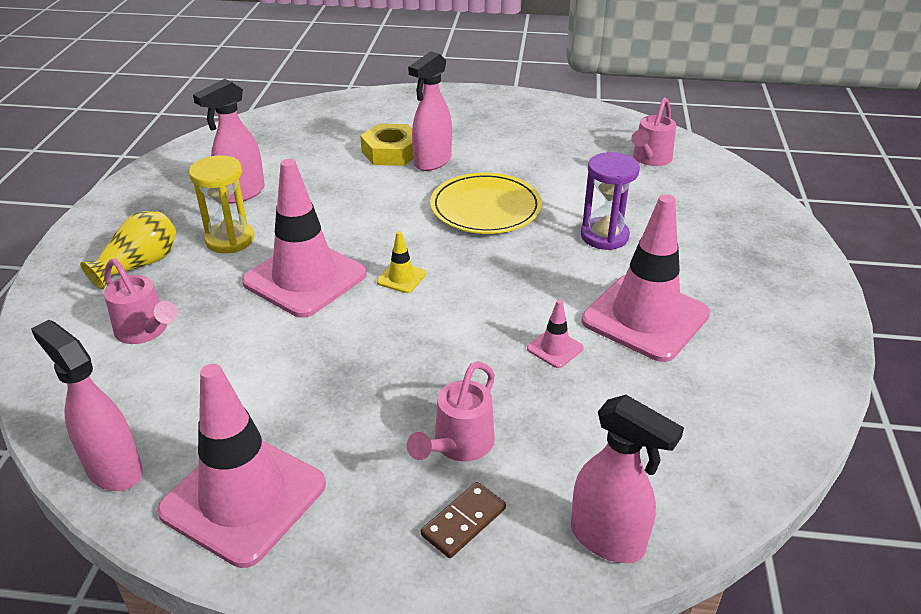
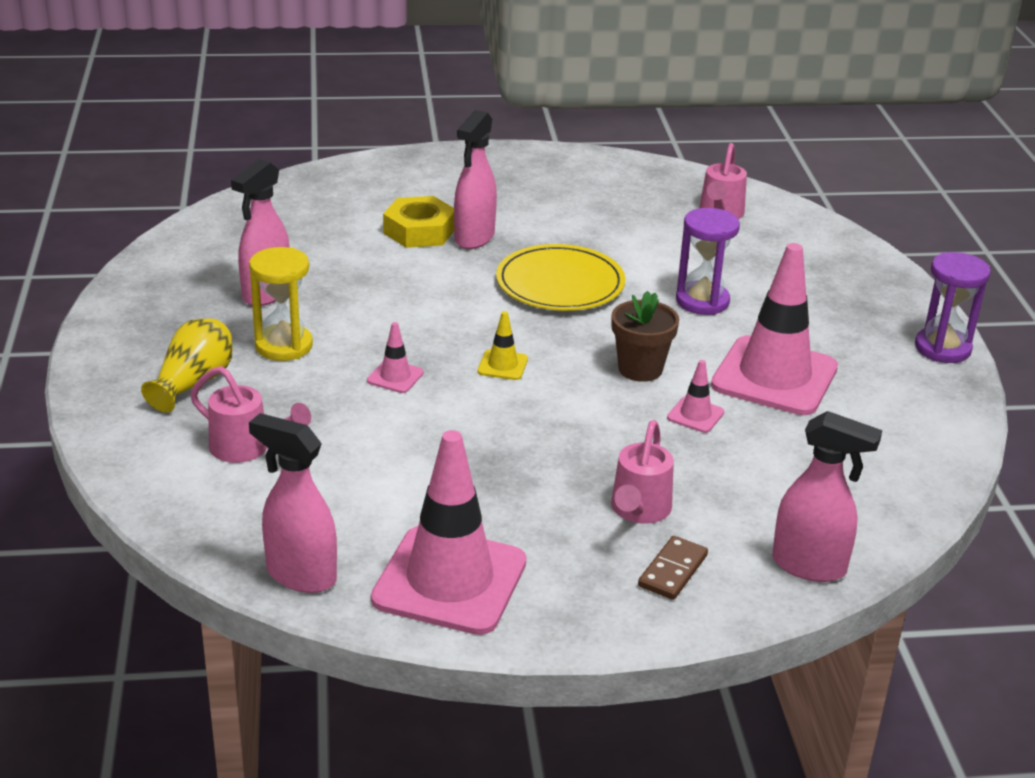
camera: 15 degrees left, 5 degrees down
(305, 278) = (395, 377): pink traffic cone -> pink traffic cone, size x0.42
(522, 295) = (640, 369): none -> brown flower pot
(821, 307) = (942, 348): none -> purple hourglass

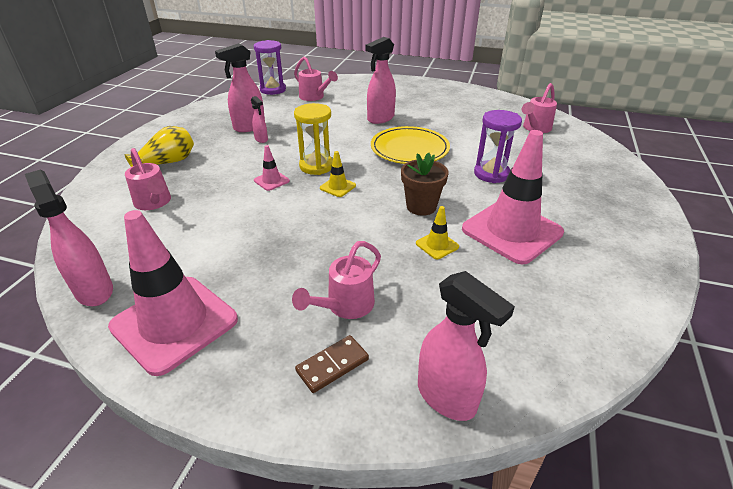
camera: 25 degrees right, 5 degrees up
(284, 346) = (231, 153): yellow hourglass -> yellow hourglass (316, 166)
(310, 312) = (261, 139): none -> pink spray bottle
(325, 215) = (314, 97): none -> pink watering can
(419, 231) = (354, 111): yellow nut -> none
(695, 415) = (437, 245): pink traffic cone -> yellow traffic cone
(942, 348) = (656, 238): purple hourglass -> purple hourglass (273, 90)

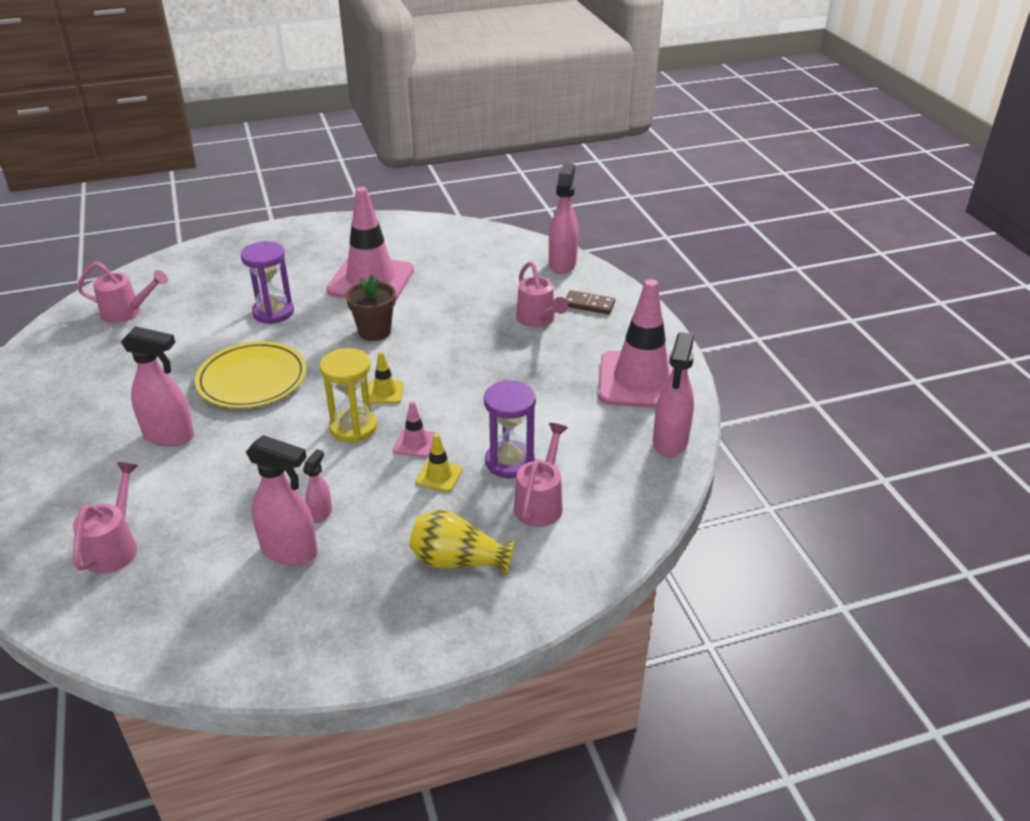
camera: 125 degrees left, 0 degrees up
(273, 90) = (102, 625): purple hourglass -> purple hourglass (510, 462)
(345, 306) = (538, 320): pink watering can -> pink watering can turned 60 degrees clockwise
(437, 245) = (426, 306): yellow traffic cone -> yellow traffic cone (439, 476)

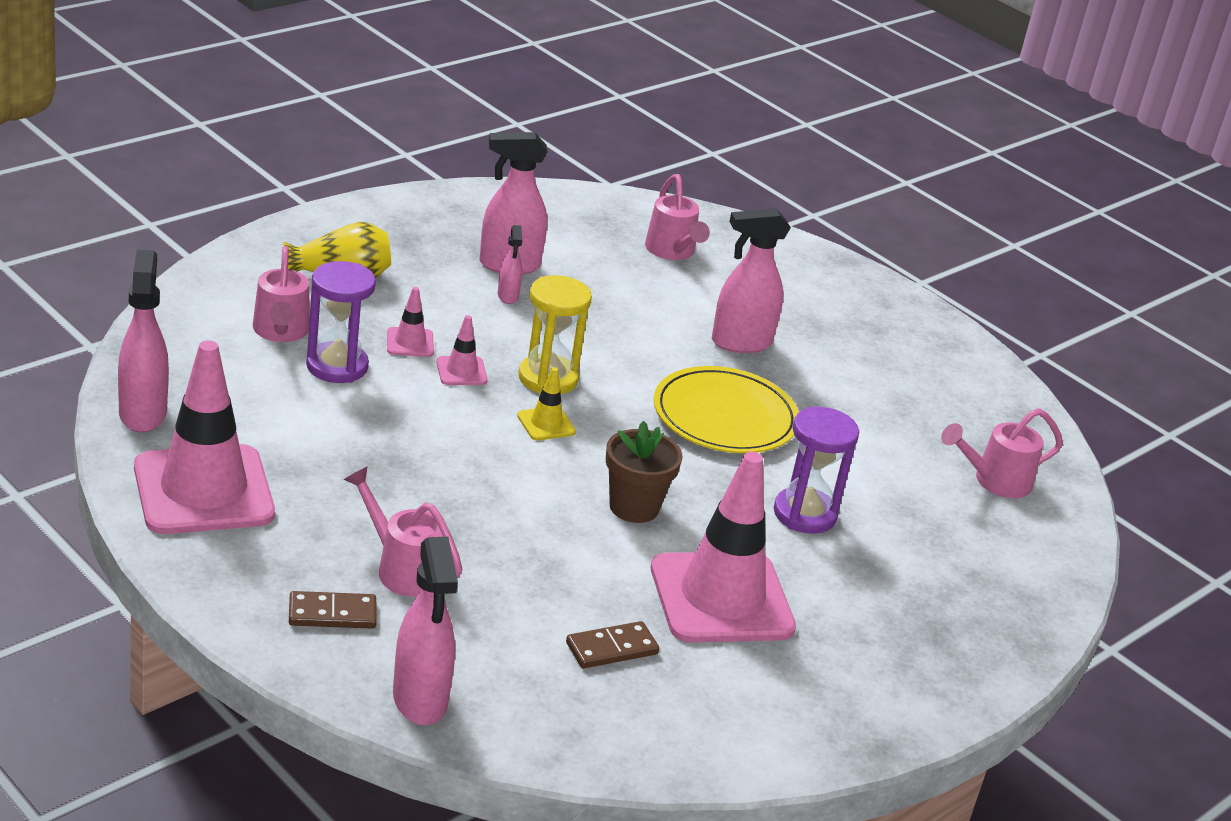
camera: 150 degrees right, 5 degrees down
(439, 476) = (410, 343): yellow traffic cone -> pink traffic cone
(451, 269) = (612, 648): none -> brown domino

